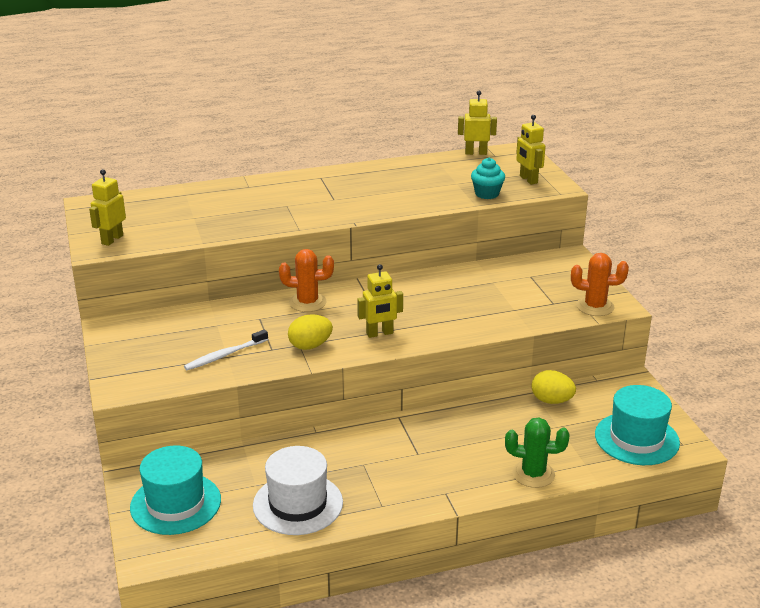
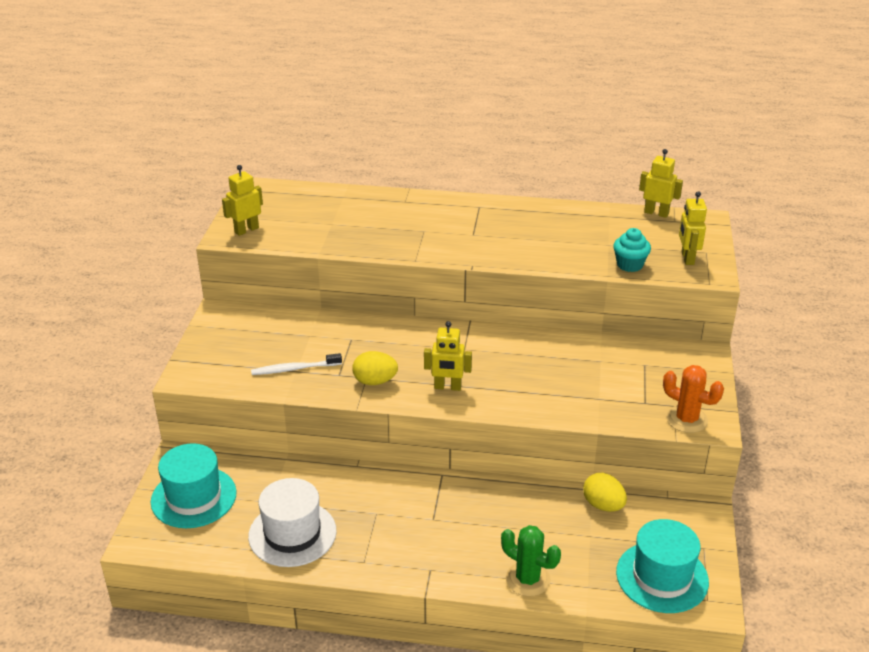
camera: 25 degrees right, 5 degrees up
(307, 302) = (405, 334): orange cactus -> none

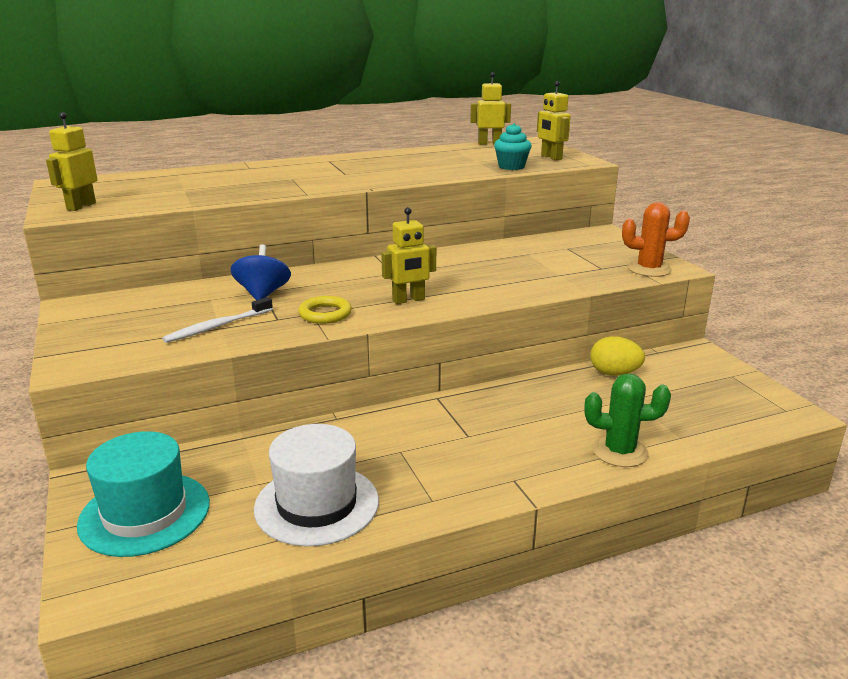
camera: 30 degrees left, 10 degrees down
(349, 342) = (263, 294): none -> blue spinning top
(375, 381) = (325, 314): yellow egg -> yellow ring
(662, 577) = (729, 407): turquoise hat -> none

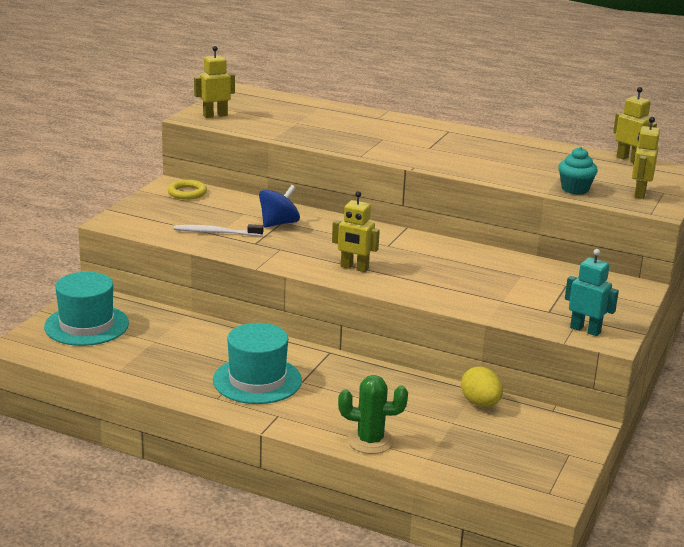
camera: 45 degrees right, 0 degrees up
(317, 504) = (161, 366): white hat -> none
(325, 314) = (286, 253): yellow ring -> yellow ring (187, 193)
(432, 459) = (257, 380): none -> turquoise hat
(620, 451) = (370, 441): green cactus -> green cactus turned 45 degrees counterclockwise
(649, 269) = (585, 330): orange cactus -> turquoise robot

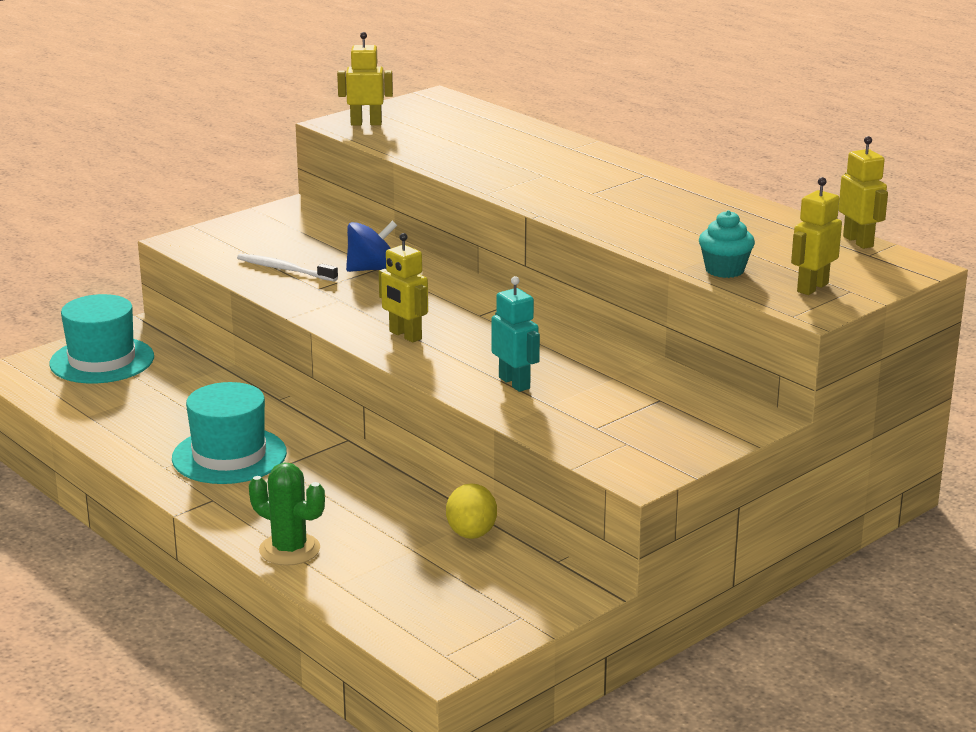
camera: 25 degrees right, 0 degrees up
(187, 193) = (302, 218): yellow ring -> none
(585, 330) = (618, 459): turquoise robot -> turquoise robot (515, 383)

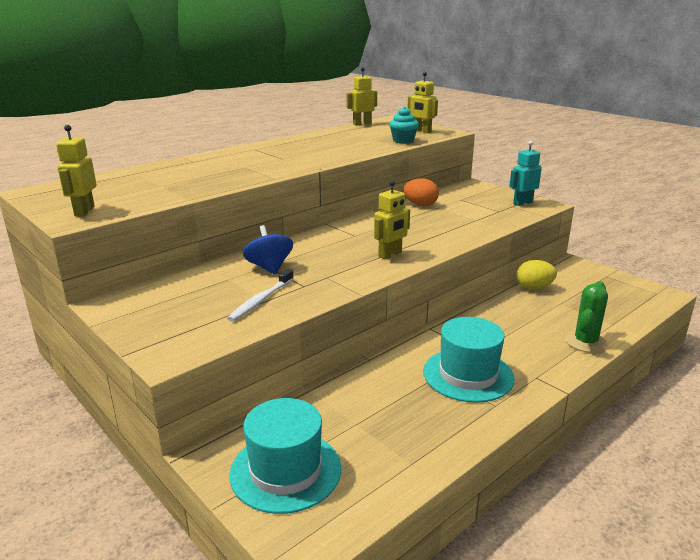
camera: 90 degrees left, 0 degrees up
(515, 383) = (452, 227): turquoise robot -> turquoise robot (522, 203)
(622, 364) = (420, 205): none -> orange egg

